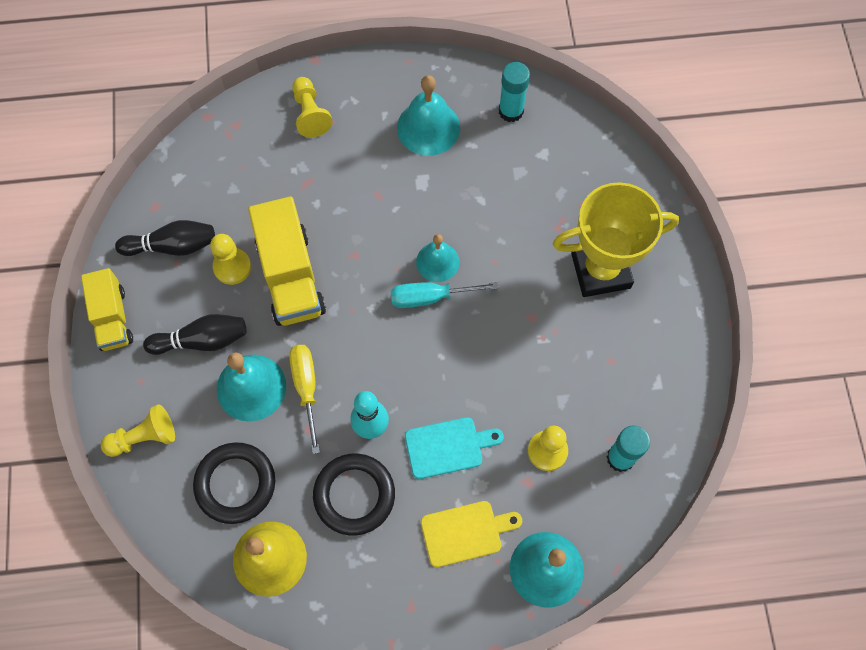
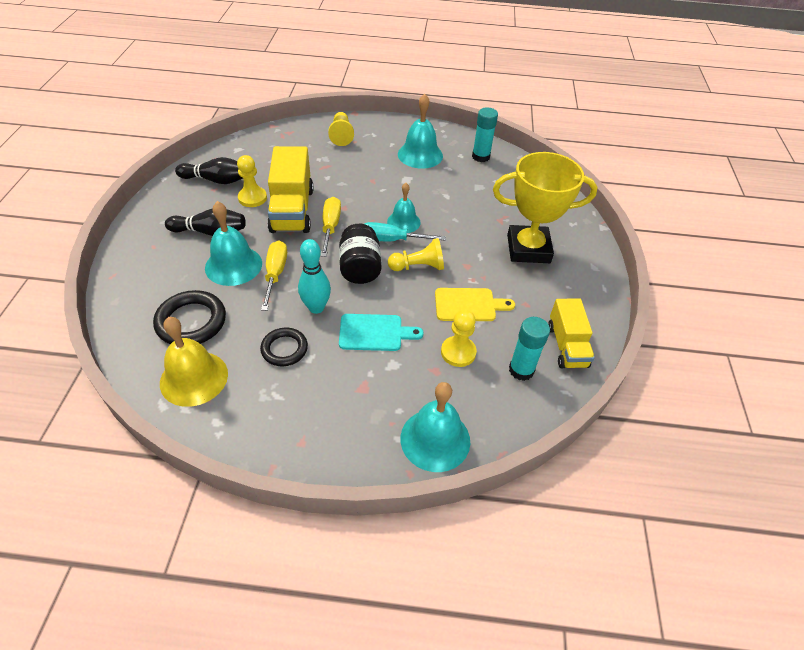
camera: 10 degrees right, 20 degrees down
(112, 318) = (153, 209): yellow truck -> yellow truck (567, 346)
(144, 437) = (136, 279): yellow pawn -> yellow pawn (418, 266)
(348, 294) = (330, 227): none -> yellow screwdriver
(354, 495) = (284, 349): black ring -> black ring, size x0.65
(404, 353) = (360, 268): none -> black jar
(465, 532) = (370, 395): yellow cutting board -> yellow cutting board (468, 305)

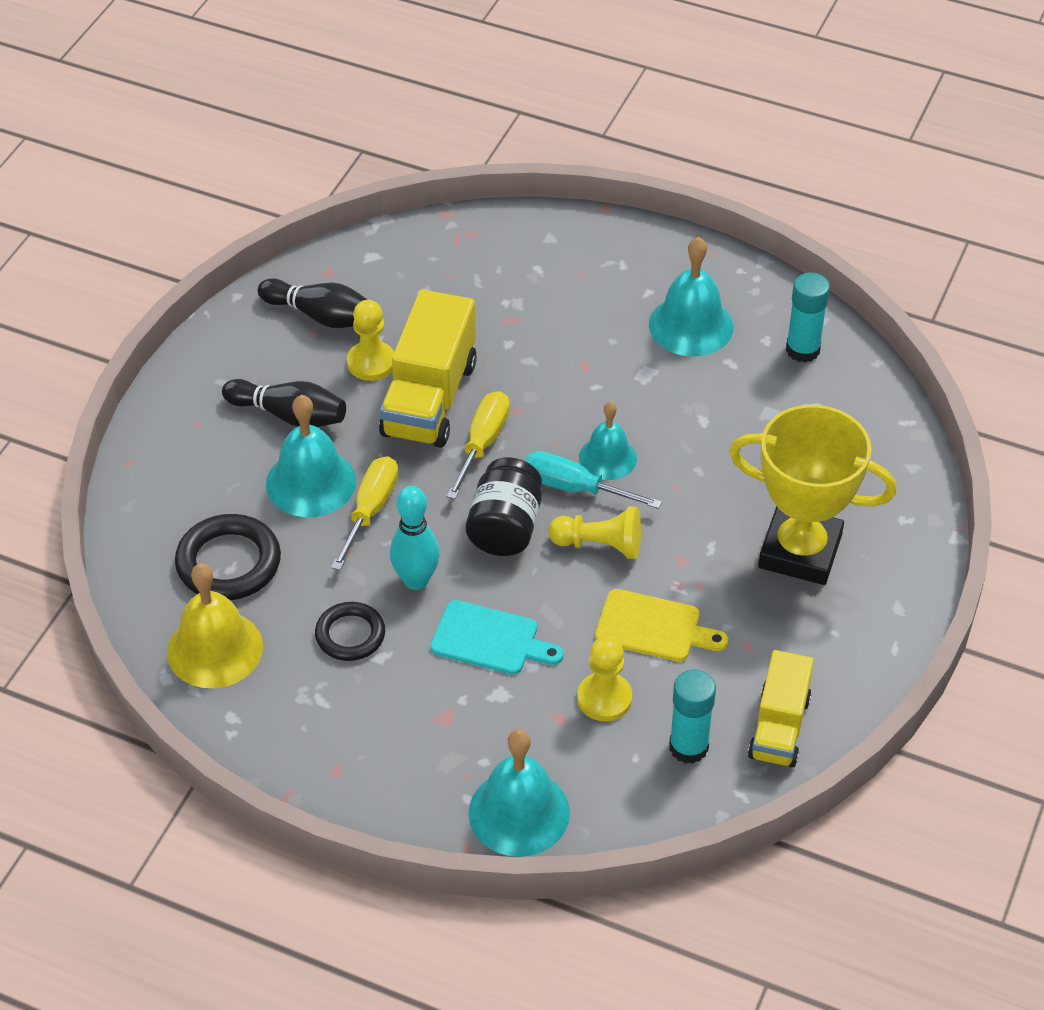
camera: 20 degrees right, 0 degrees up
(341, 135) = (562, 257): yellow pawn -> none

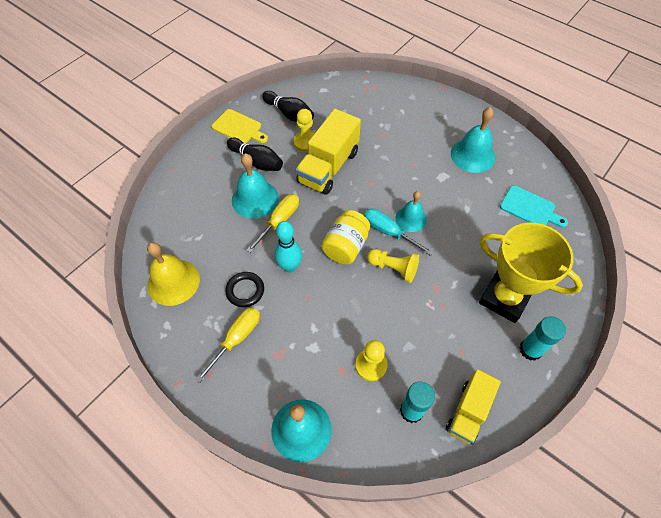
camera: 15 degrees right, 10 degrees up
(228, 563) = (198, 234): black ring -> none
(482, 444) = (347, 197): yellow screwdriver -> yellow screwdriver (236, 339)
(490, 639) = (318, 311): turquoise cutting board -> turquoise cutting board (530, 208)
(505, 528) = (345, 247): black jar -> yellow jar
(653, 627) = (410, 326): yellow cutting board -> yellow cutting board (239, 127)
(802, 350) = (529, 180): turquoise glue stick -> turquoise glue stick (530, 350)

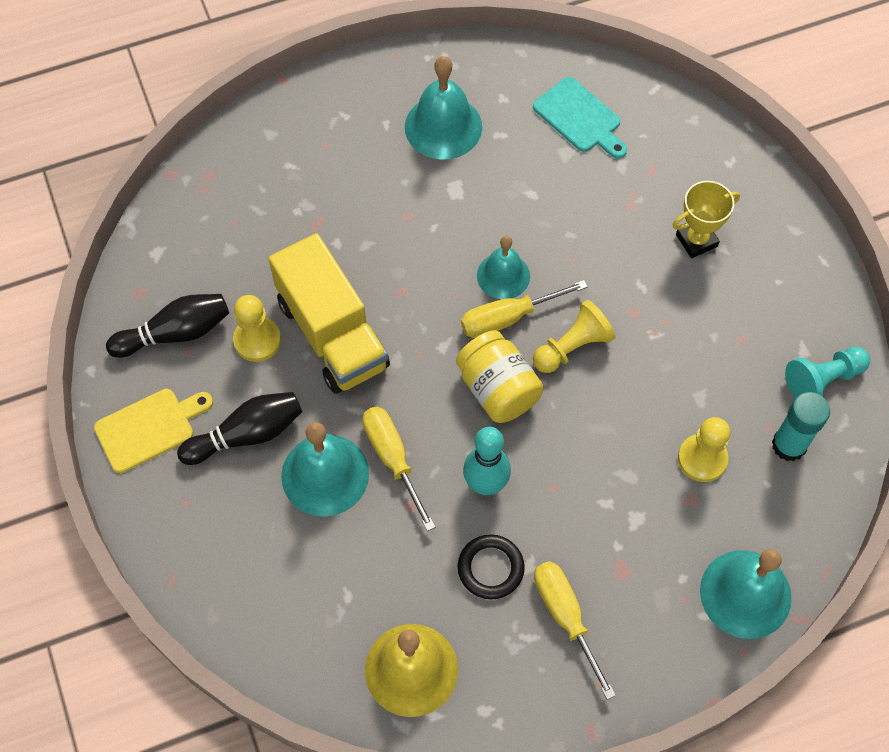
camera: 60 degrees left, 5 degrees up
(389, 232) = (508, 318): turquoise screwdriver -> yellow screwdriver
(468, 411) = (823, 380): yellow truck -> turquoise pawn
(504, 298) = (696, 240): yellow trophy -> yellow trophy, size x0.52
(530, 208) = (580, 118): turquoise cutting board -> turquoise cutting board turned 75 degrees clockwise
(530, 350) = (782, 259): turquoise glue stick -> none

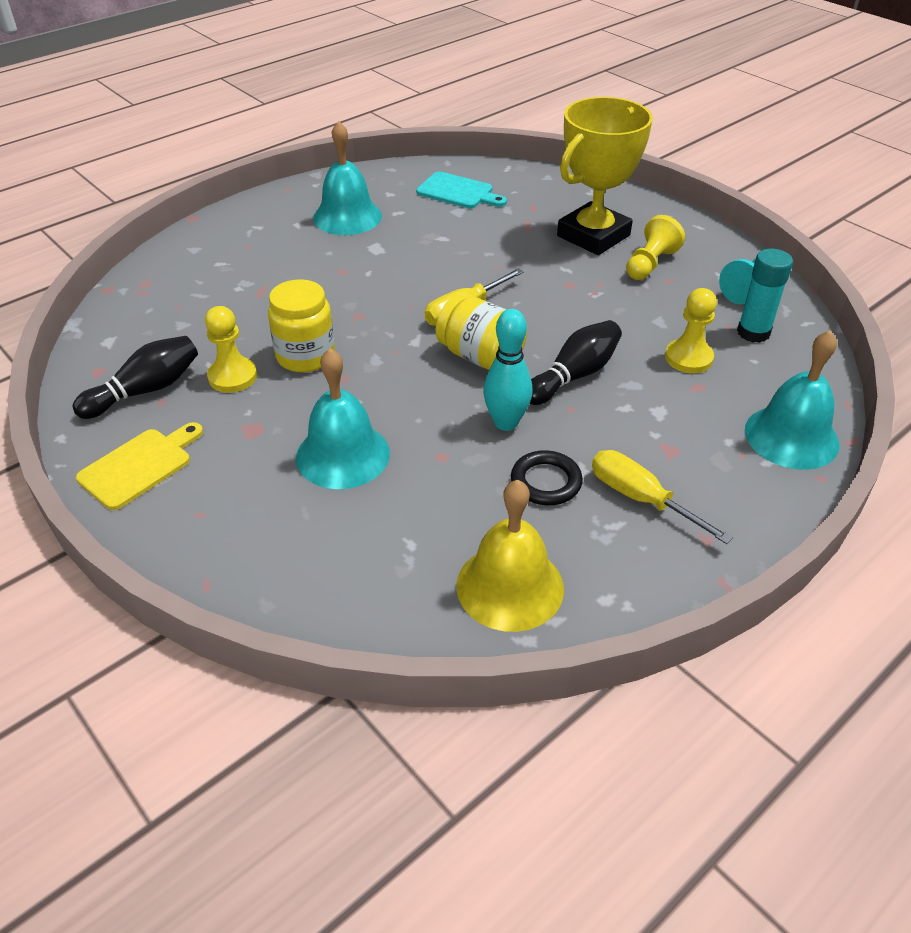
camera: 20 degrees left, 20 degrees down
(247, 434) = (248, 445): black bowling pin -> black bowling pin (574, 375)
(332, 334) = (305, 356): yellow truck -> yellow jar
(393, 459) = (406, 427): yellow screwdriver -> none
(503, 275) = (445, 287): turquoise bell -> none
(572, 347) = (531, 316): yellow pawn -> yellow pawn (650, 264)
(696, 240) = (593, 236): yellow trophy -> yellow trophy, size x1.93

